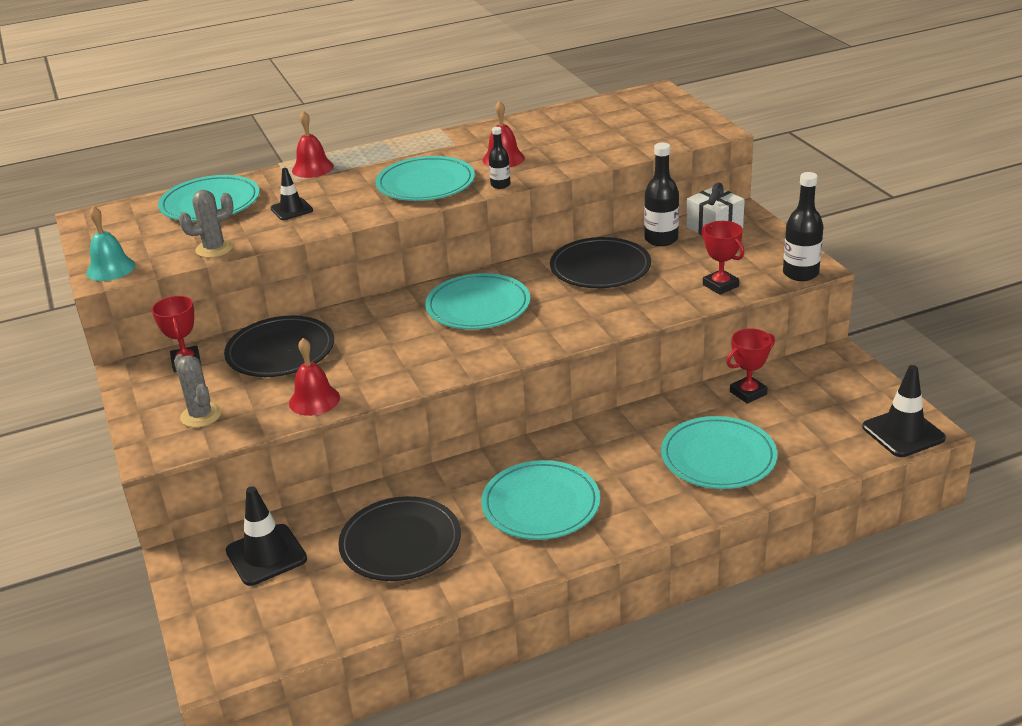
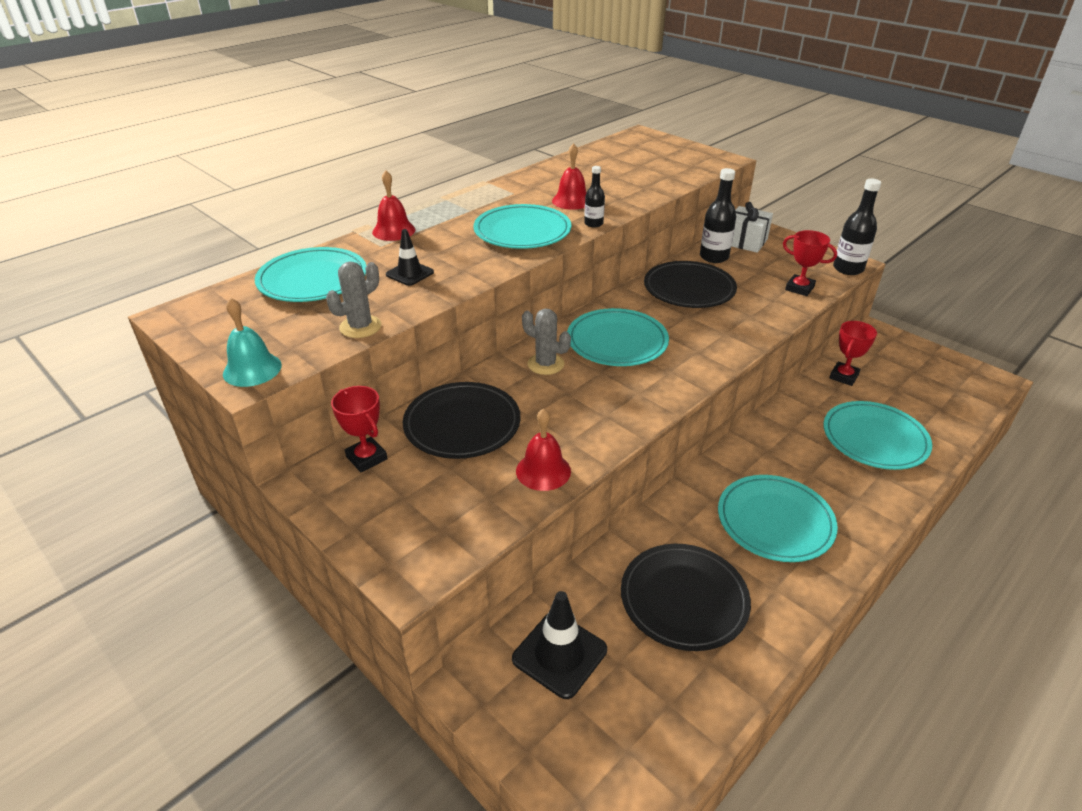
camera: 25 degrees left, 5 degrees up
(201, 415) = (432, 518): grey cactus -> grey cactus (545, 364)
(903, 433) = (982, 386): black traffic cone -> none

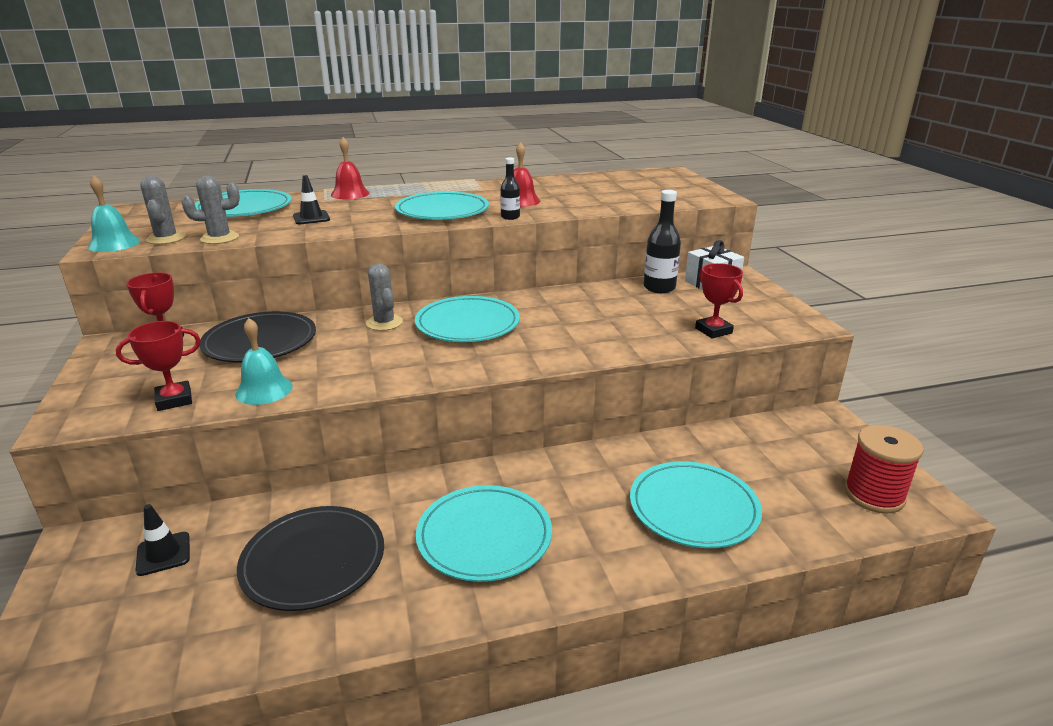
camera: 30 degrees right, 10 degrees down
(301, 344) = (166, 238): none -> grey cactus
(543, 471) = (264, 390): red bell -> turquoise bell
(559, 654) = (163, 554): black traffic cone -> black traffic cone, size x0.63
(689, 288) = (596, 304): black plate -> none
(843, 376) = (732, 442): red trophy -> red trophy (174, 400)
(848, 269) = (797, 328): black bottle -> none
(958, 384) = (874, 495): none -> red spool

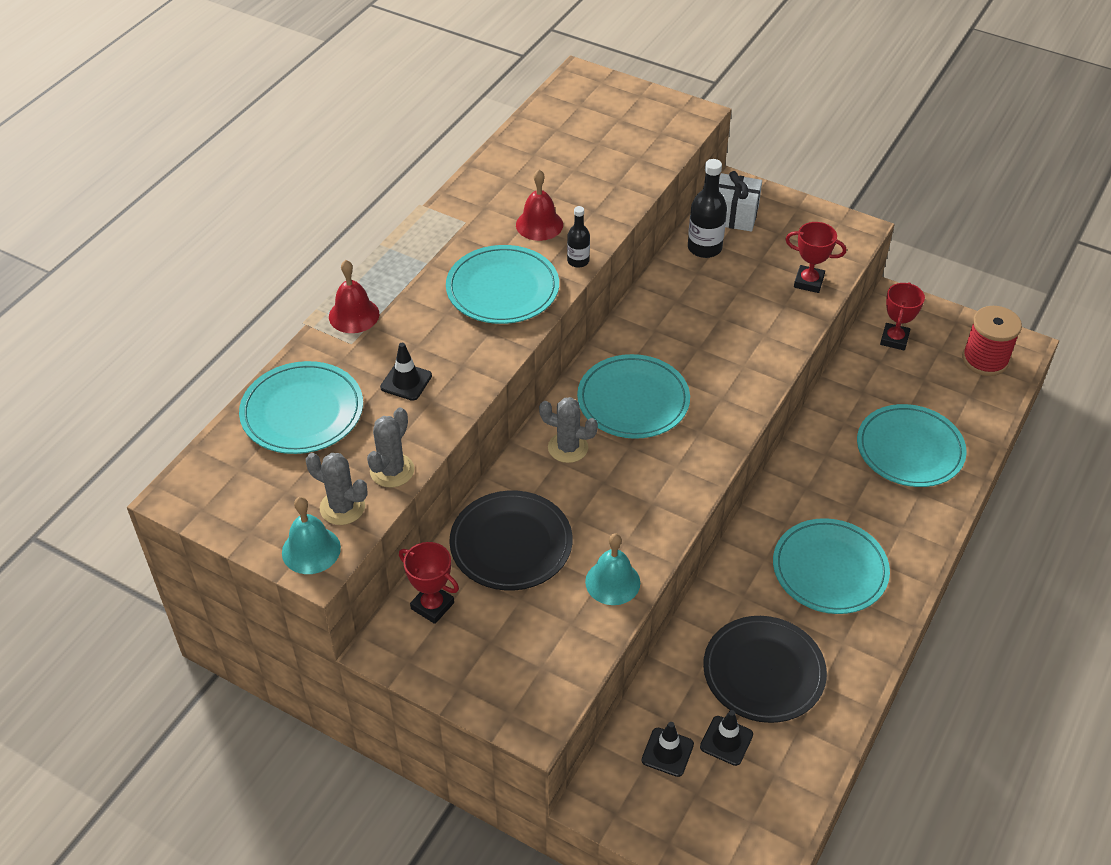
camera: 45 degrees left, 20 degrees up
(174, 400) = (568, 643): red trophy -> red trophy (894, 339)
(205, 581) = (726, 741): none -> black traffic cone

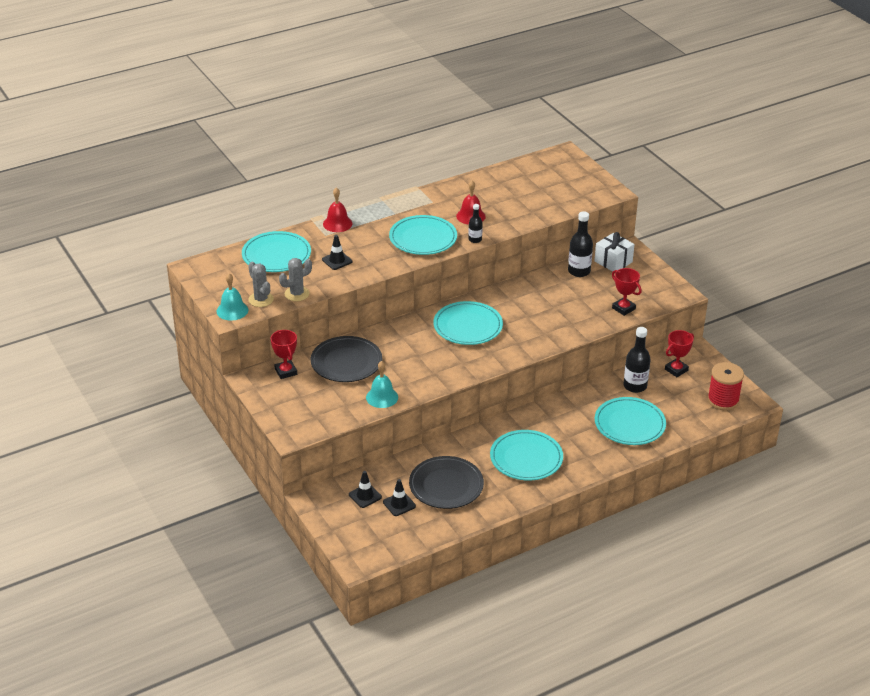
camera: 30 degrees right, 10 degrees down
(568, 447) = (413, 333): grey cactus -> none
(867, 387) = (635, 386): none -> black bottle

